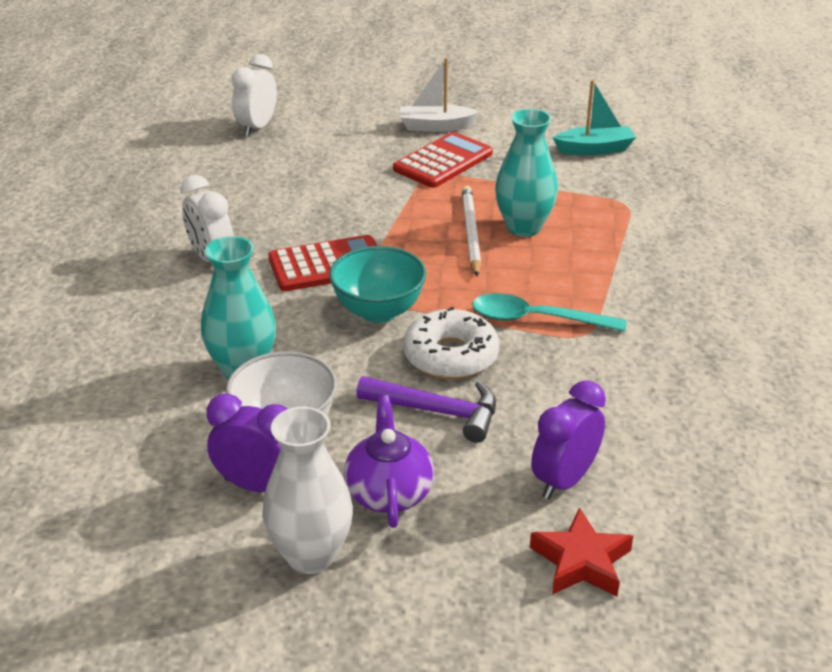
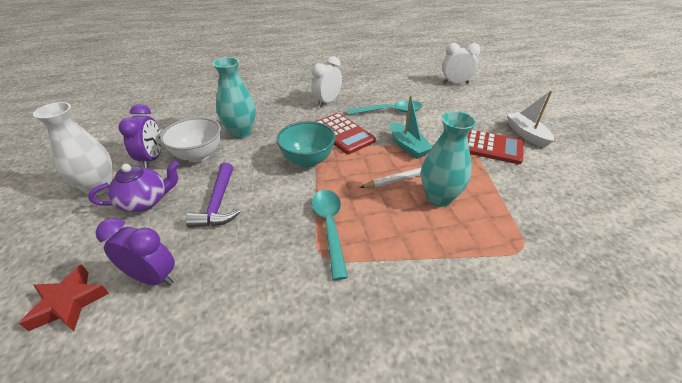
camera: 70 degrees right, 5 degrees up
(295, 207) = (390, 111): none -> turquoise spoon
(451, 356) = (274, 197): white donut -> none
(594, 149) = (588, 213): turquoise boat -> turquoise boat (408, 146)

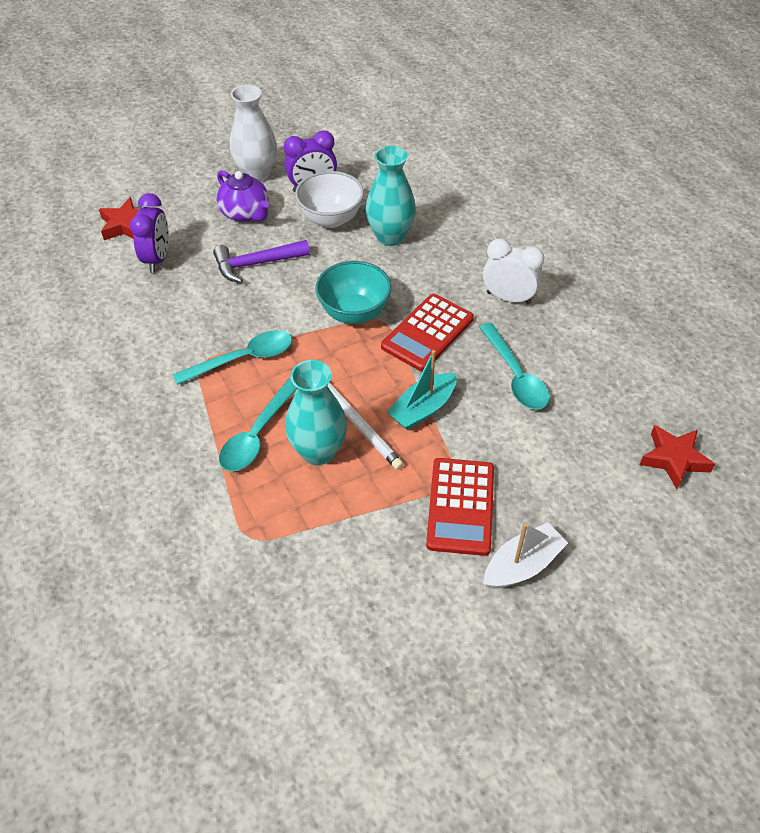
camera: 75 degrees right, 10 degrees up
(417, 229) = (257, 435): none -> turquoise spoon
(455, 83) = (674, 459): white clock -> red star

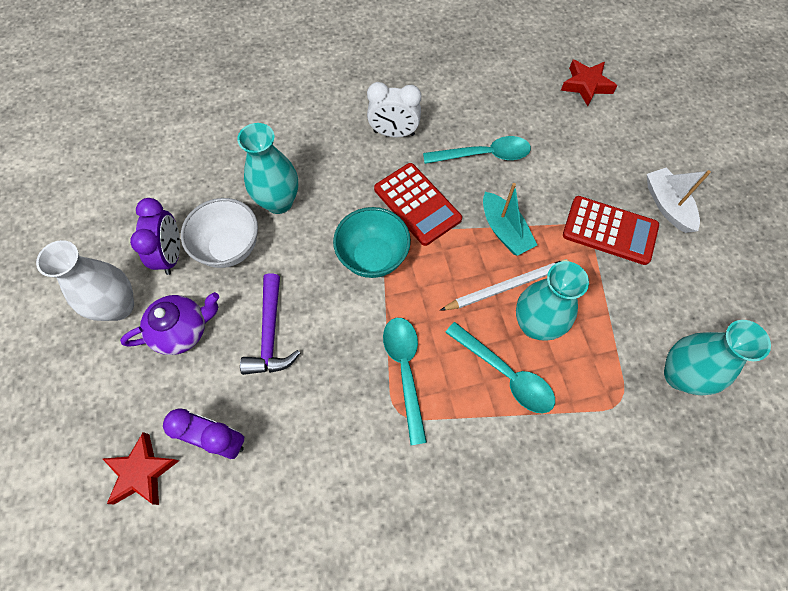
camera: 75 degrees left, 15 degrees up
(293, 592) = (679, 375): none -> turquoise vase
(508, 298) = (394, 133): white clock -> white clock turned 120 degrees counterclockwise

